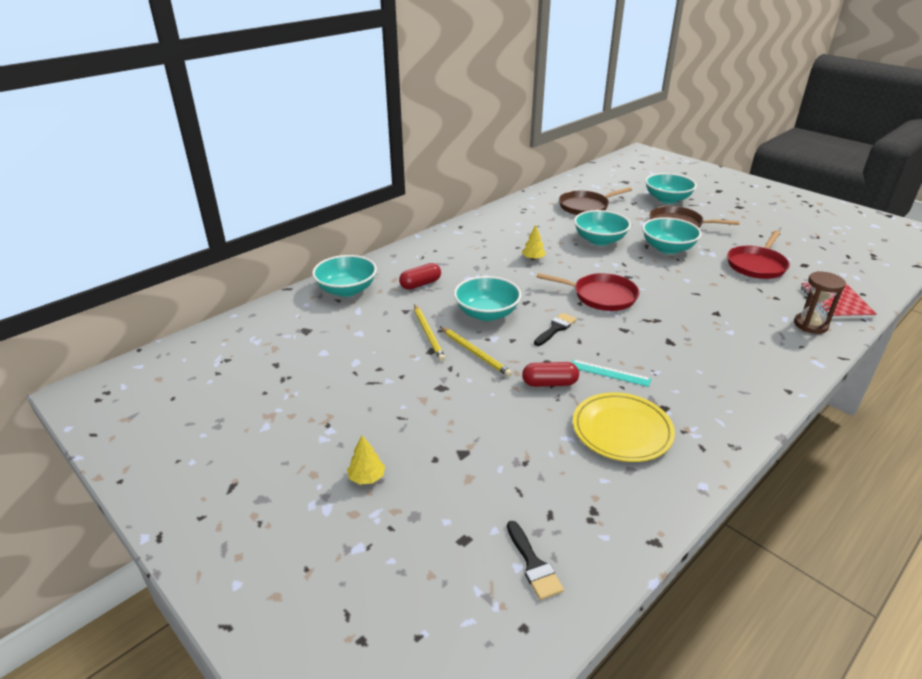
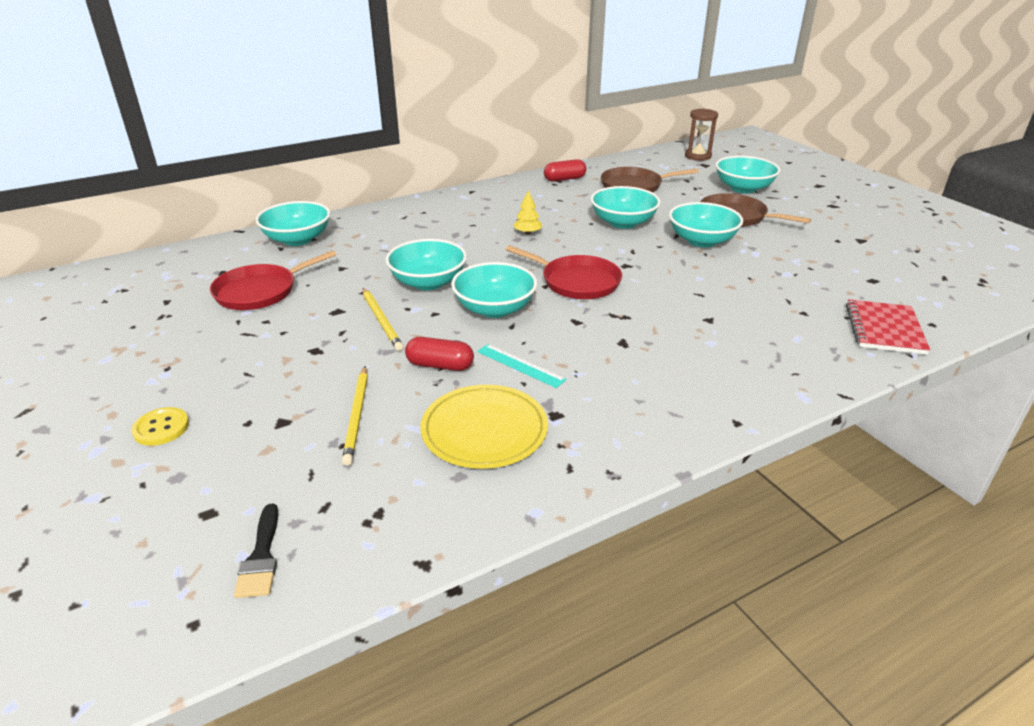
camera: 15 degrees right, 0 degrees up
(367, 477) = (161, 428): yellow tree -> yellow button
(420, 284) = (380, 243): red capsule -> red capsule (564, 179)
(428, 334) = (346, 294): yellow pencil -> yellow pencil (357, 416)
(556, 328) = (494, 309): black brush -> turquoise bowl
(757, 265) = (806, 273): red pan -> red pan (260, 291)
(810, 325) = (827, 350): brown hourglass -> brown hourglass (697, 156)

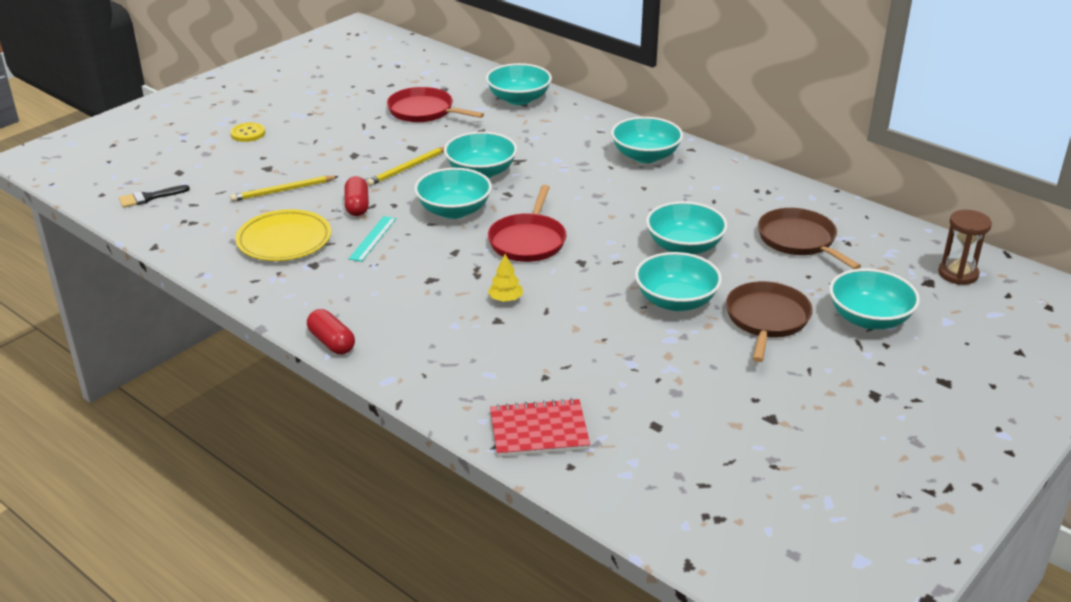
camera: 70 degrees right, 0 degrees up
(466, 208) = (645, 156): none -> turquoise bowl
(527, 233) = (614, 198): yellow tree -> yellow tree (505, 299)
(564, 179) = (777, 194): red capsule -> red capsule (332, 342)

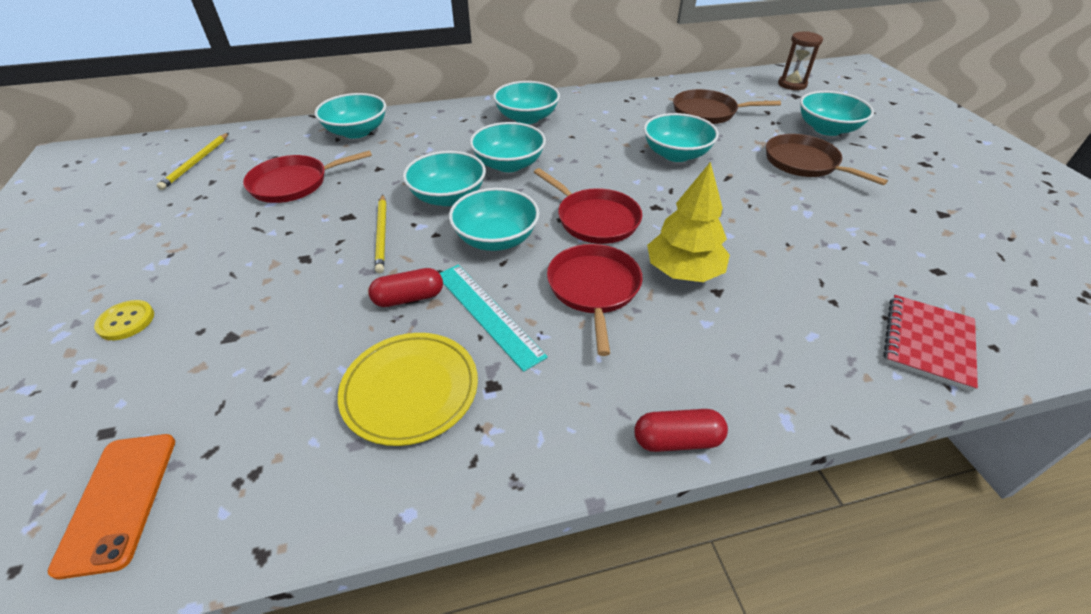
camera: 55 degrees left, 10 degrees up
(149, 197) = (119, 501): black brush -> orange phone
(283, 191) = (299, 345): yellow pencil -> yellow pencil (196, 162)
(357, 206) = (409, 298): red capsule -> red capsule turned 45 degrees counterclockwise
(372, 238) = (487, 314): turquoise ruler -> turquoise ruler, size x1.53
(442, 268) = (594, 289): none -> red pan
(505, 299) = (683, 271): yellow tree -> yellow tree, size x2.06
(676, 301) = (752, 188): turquoise bowl -> turquoise bowl (509, 164)

